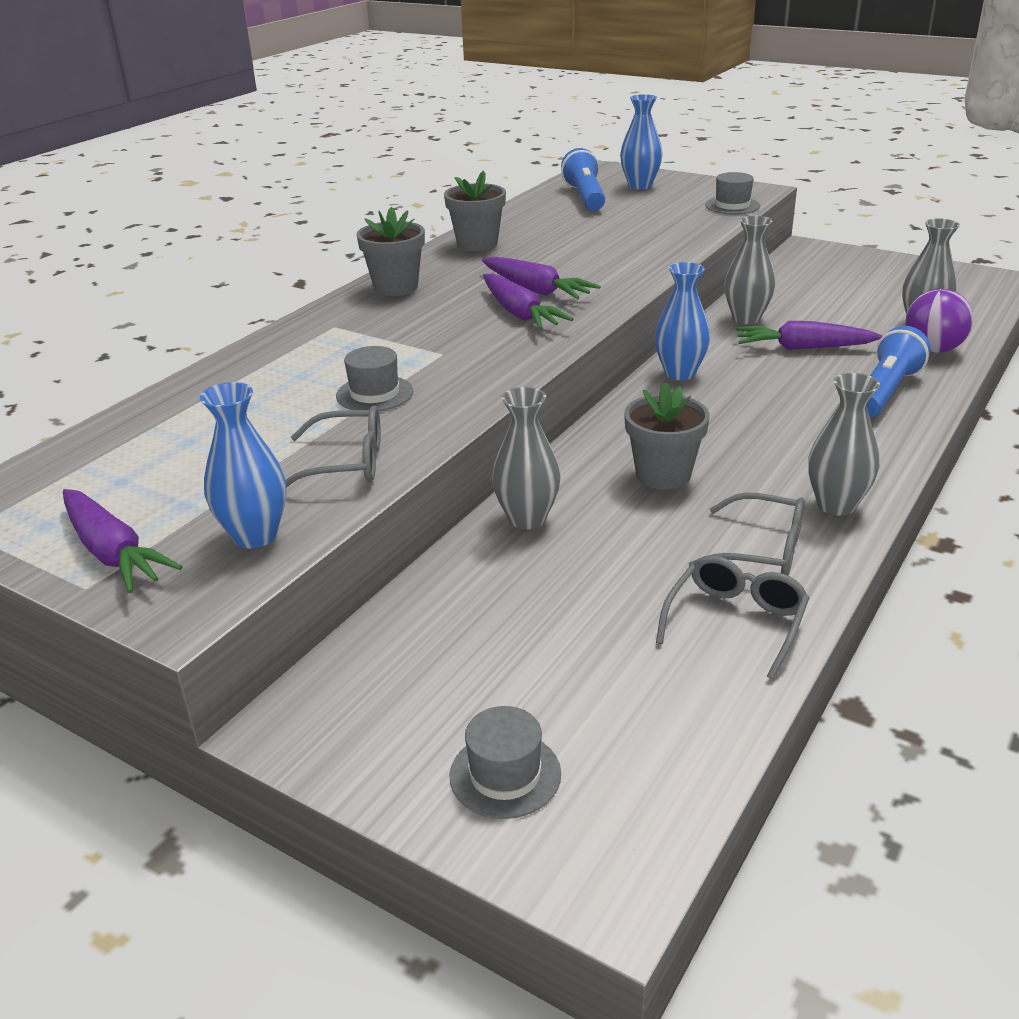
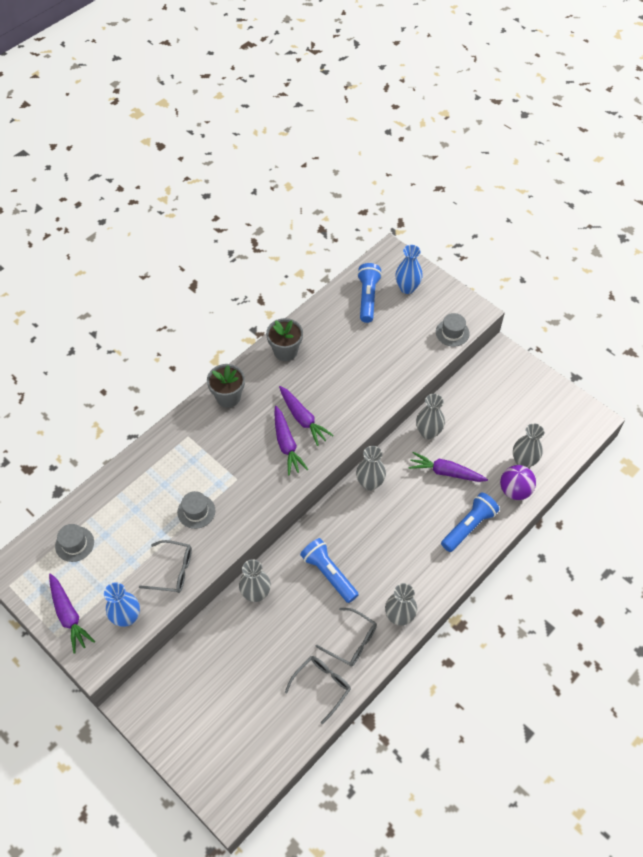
camera: 10 degrees right, 25 degrees up
(505, 774) = (206, 749): grey hat -> grey hat (74, 544)
(663, 475) = (329, 574): grey flower pot -> blue flashlight
(680, 373) = (370, 483): blue vase -> grey vase

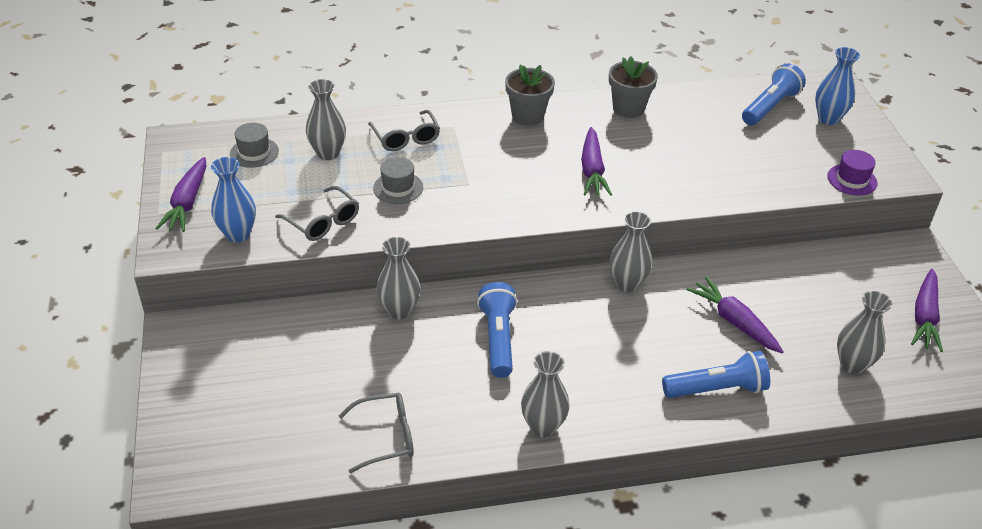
camera: 35 degrees right, 15 degrees down
(287, 444) = (552, 182): purple carrot -> purple carrot (924, 317)
(351, 641) = (462, 416): grey glasses -> grey glasses (405, 138)
(428, 432) = (745, 274): grey vase -> grey vase (328, 153)
(452, 333) = (852, 180): grey hat -> purple hat
(515, 490) = (814, 387): purple ball -> none

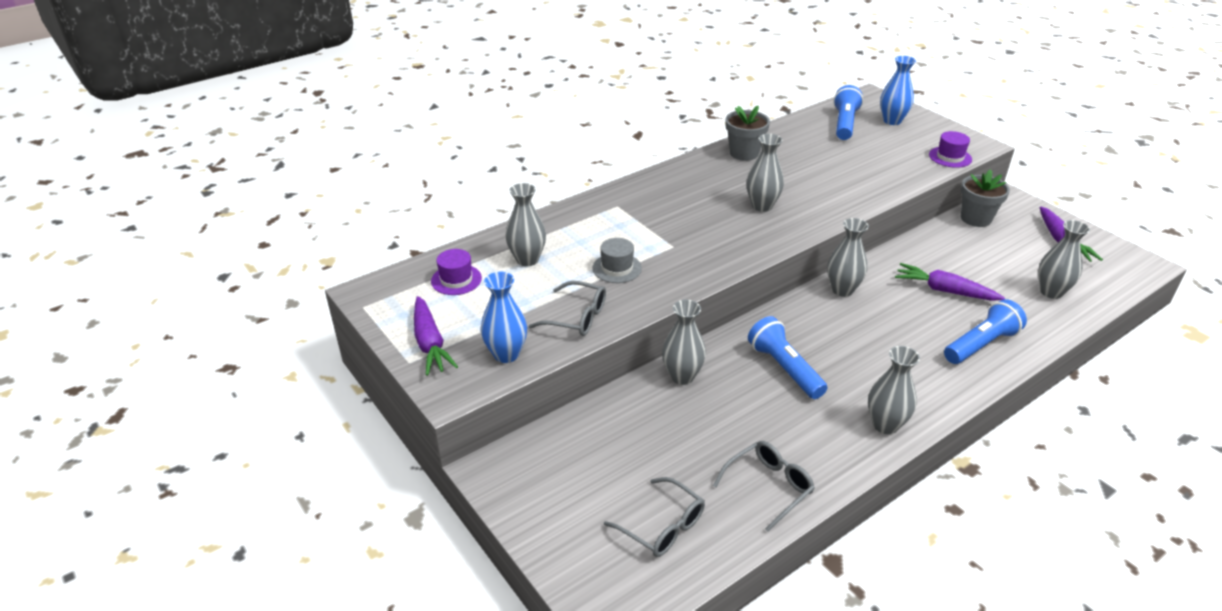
camera: 25 degrees left, 5 degrees down
(254, 152) = (456, 280): grey hat -> purple hat
(405, 138) = (585, 227): grey glasses -> grey glasses (662, 526)
(528, 116) = (671, 181): grey flower pot -> grey flower pot (976, 218)
(592, 170) = (762, 206): purple carrot -> grey vase

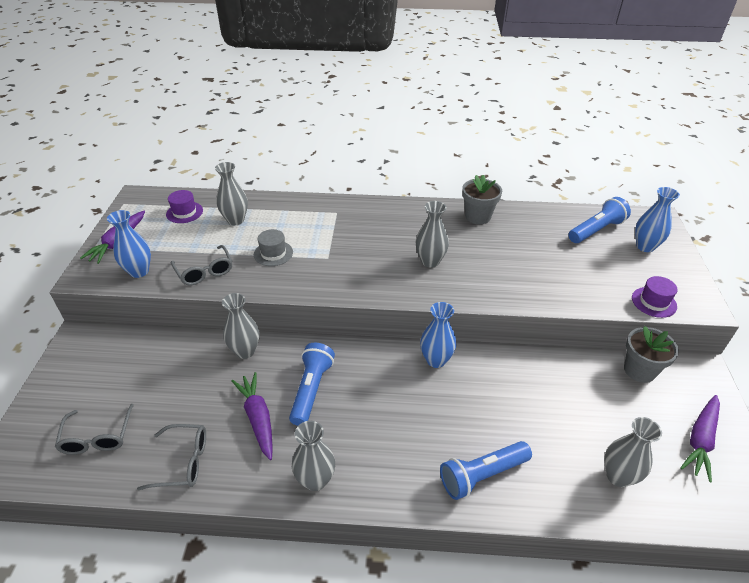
camera: 40 degrees right, 5 degrees up
(842, 290) = (436, 360): grey vase -> blue vase
(944, 290) = (517, 411): purple carrot -> purple carrot (258, 418)
(981, 344) = (482, 475): blue flashlight -> blue flashlight turned 150 degrees clockwise

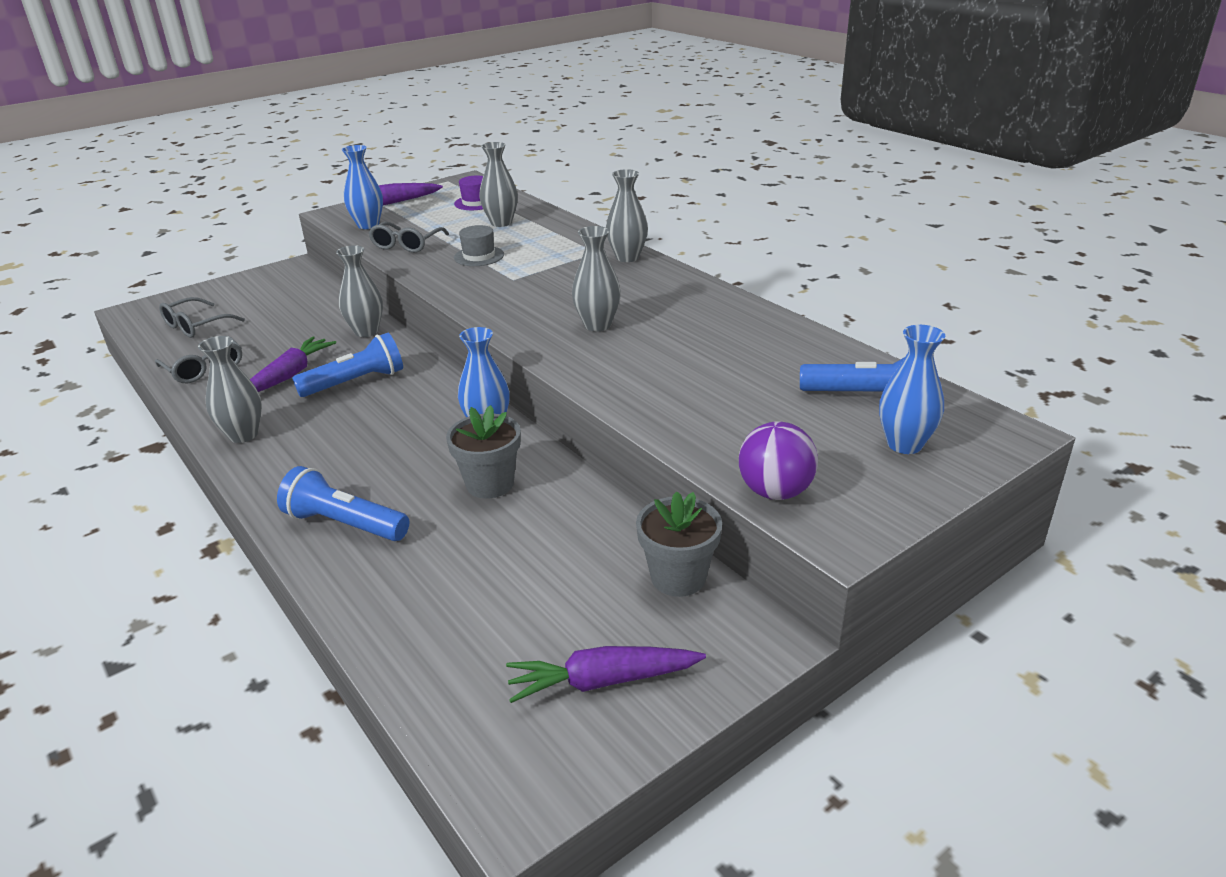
camera: 50 degrees right, 10 degrees down
(478, 216) = (737, 316): grey flower pot -> grey flower pot (490, 484)
(618, 476) = (448, 625): grey vase -> grey vase (627, 257)
(654, 302) = (775, 492): purple hat -> purple ball

